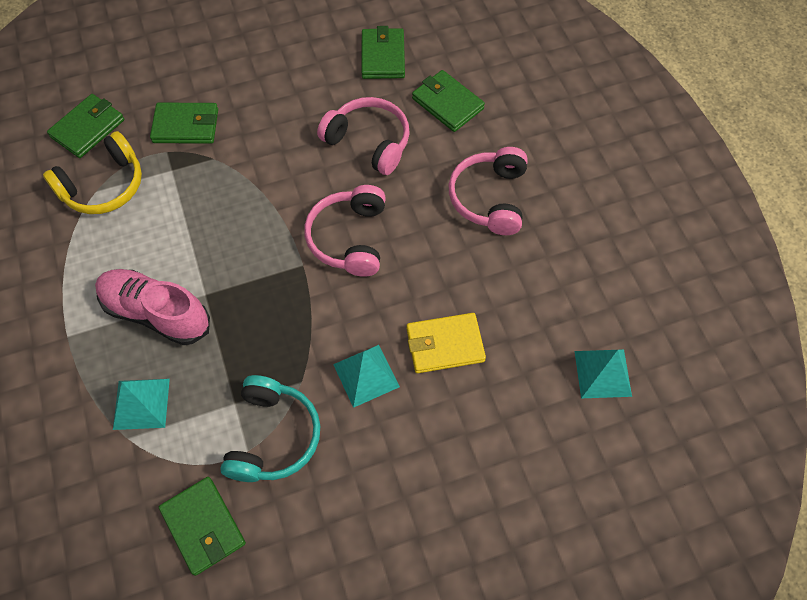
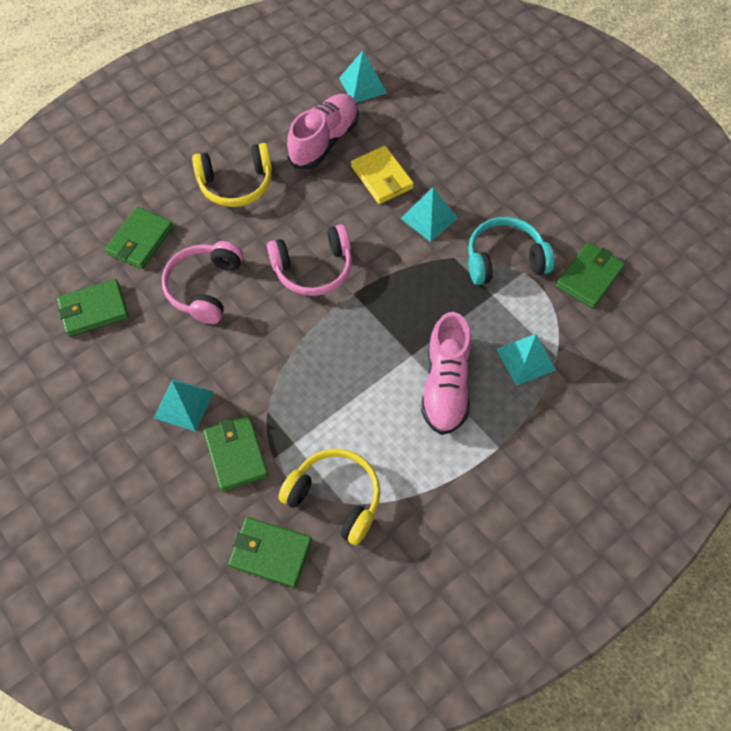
camera: 110 degrees left, 0 degrees up
(254, 100) = (183, 404): none -> turquoise pyramid
(489, 198) = (236, 184): pink headphones -> yellow headphones
(522, 301) = (324, 141): none -> pink shoe

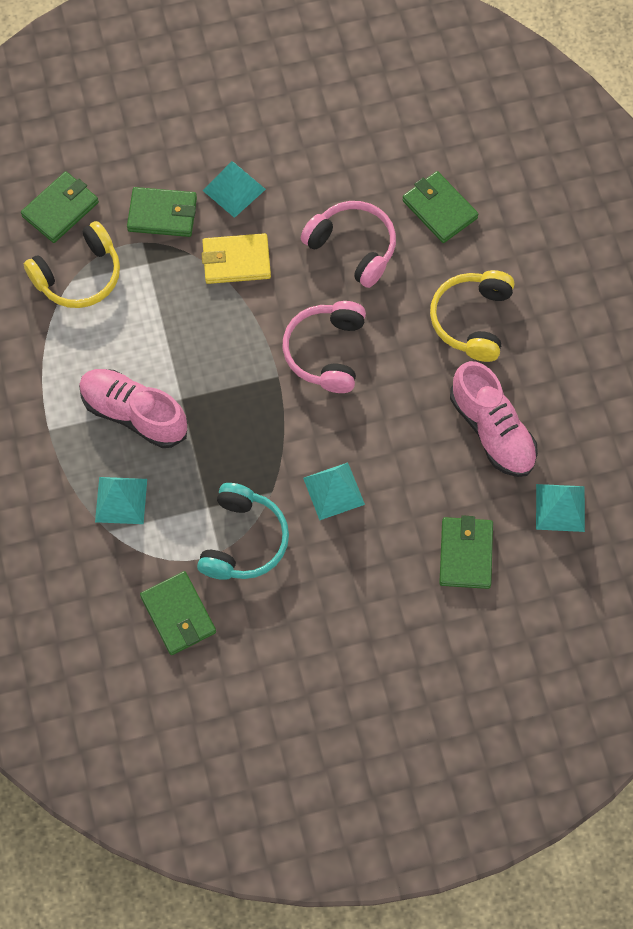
camera: 115 degrees right, 5 degrees up
(94, 310) = (375, 147): green wallet -> green wallet (466, 554)
(382, 177) = (411, 467): yellow wallet -> yellow wallet (236, 261)

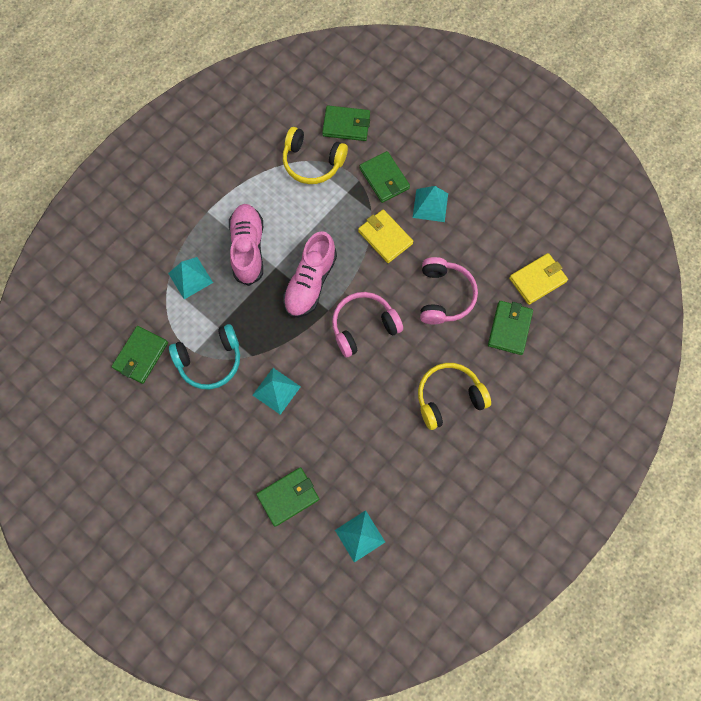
camera: 55 degrees right, 5 degrees up
(405, 145) = (537, 280): none -> yellow wallet
(492, 430) = (382, 459): pink shoe -> pink shoe (310, 283)

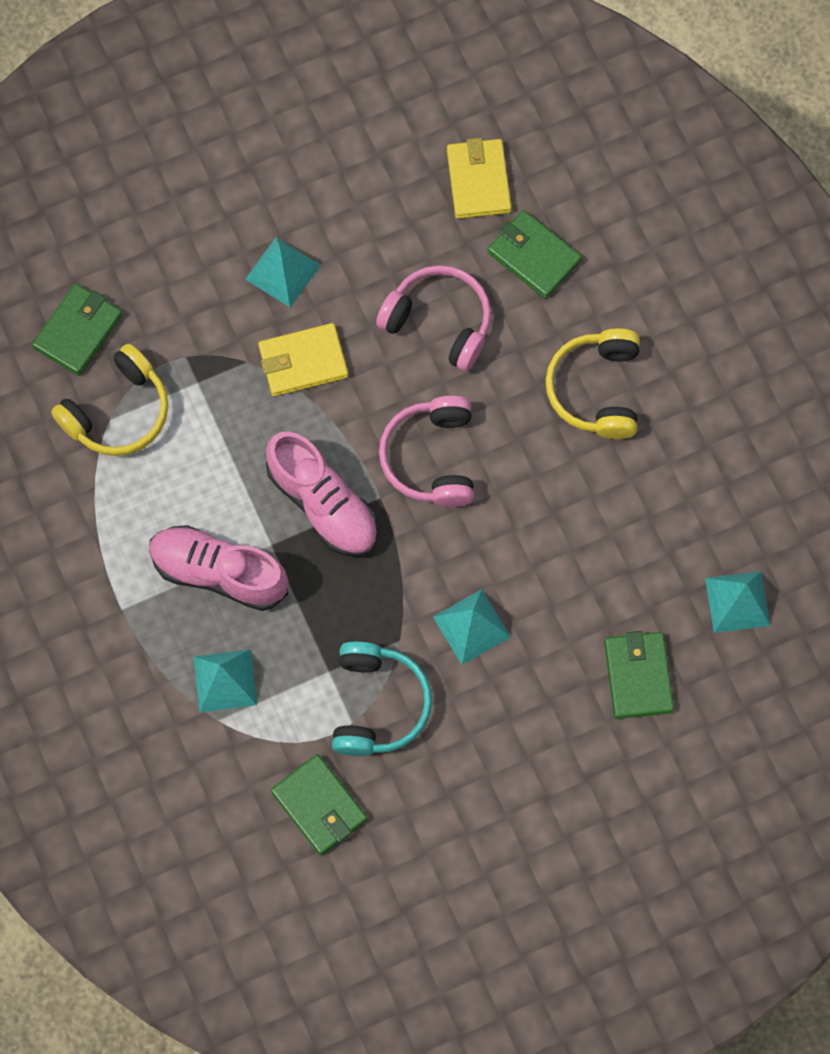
camera: 65 degrees left, 0 degrees up
(384, 178) = (203, 317): green wallet -> none

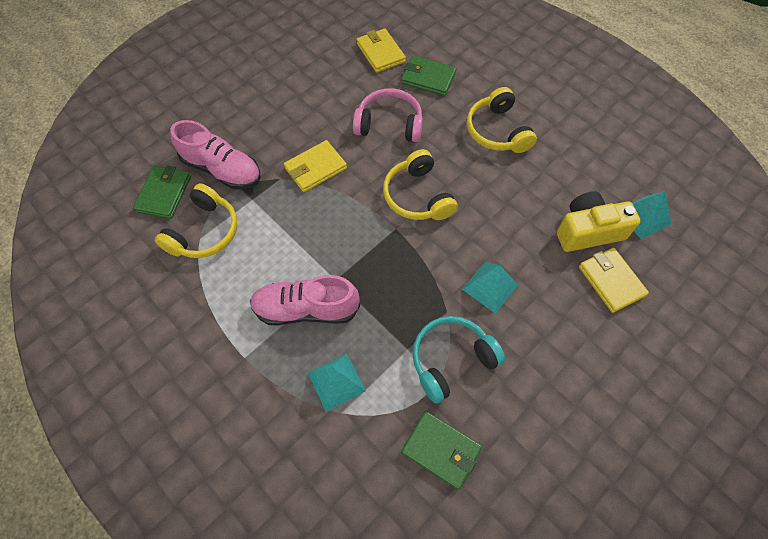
camera: 20 degrees left, 10 degrees down
(283, 272) = (285, 126): turquoise pyramid -> none
(323, 504) = (360, 244): pink shoe -> pink shoe (222, 169)
(378, 704) = (451, 360): turquoise headphones -> turquoise headphones turned 105 degrees counterclockwise
(431, 458) = (417, 196): pink headphones -> yellow headphones
(638, 676) = (611, 281): green wallet -> yellow wallet
(646, 595) = (588, 231): none -> yellow camera

